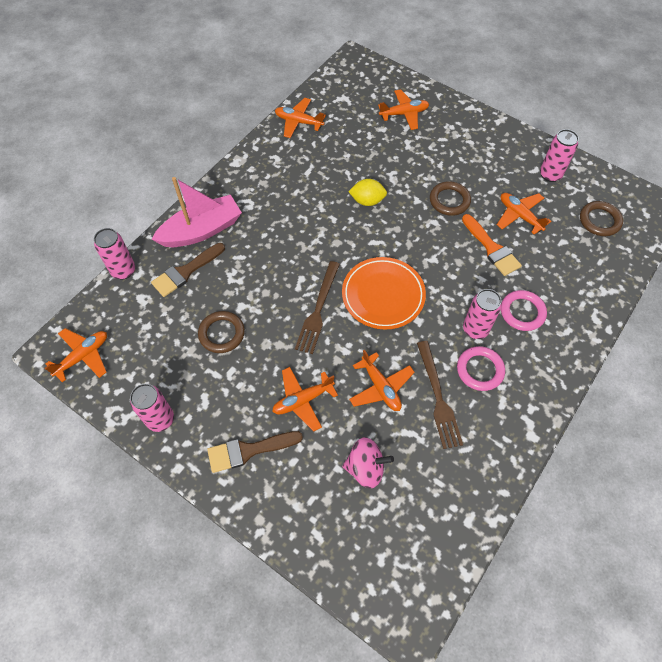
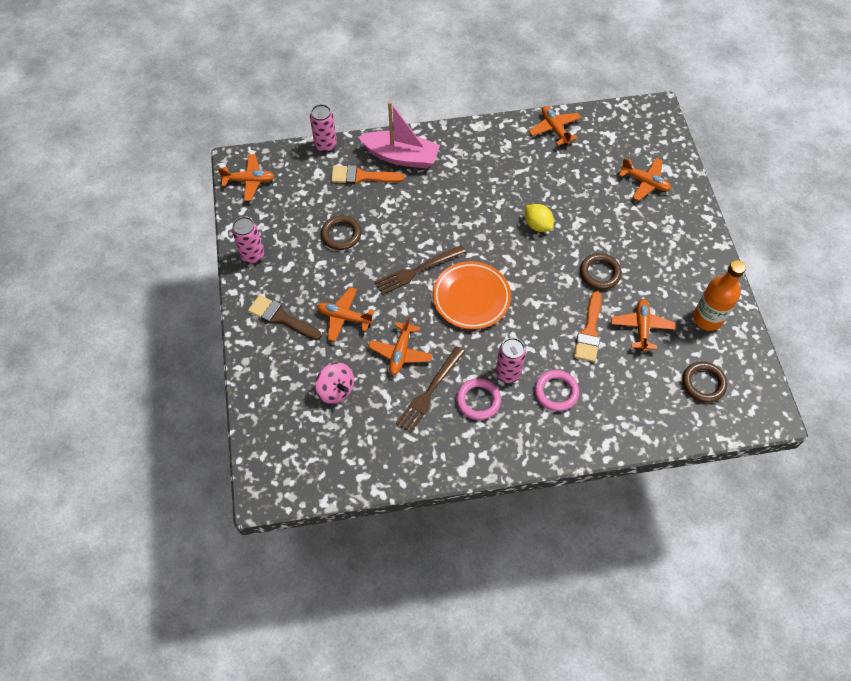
camera: 45 degrees right, 0 degrees up
(186, 271) = (362, 176): brown brush -> orange brush
(550, 175) = (707, 318): pink can -> orange bottle

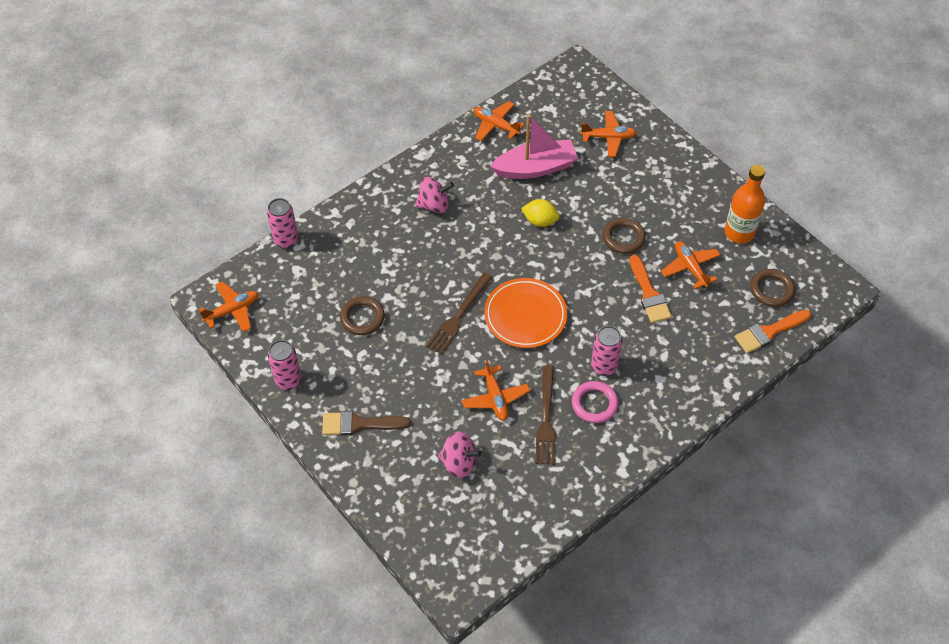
camera: 30 degrees left, 5 degrees down
(344, 317) = (420, 393): orange plane -> none
(362, 176) = (344, 253): orange brush -> orange brush (769, 332)
(401, 156) = (369, 217): pink boat -> pink boat (535, 168)
(459, 171) = (434, 205): none -> pink spinning top
(556, 392) = (656, 361): pink ring -> none

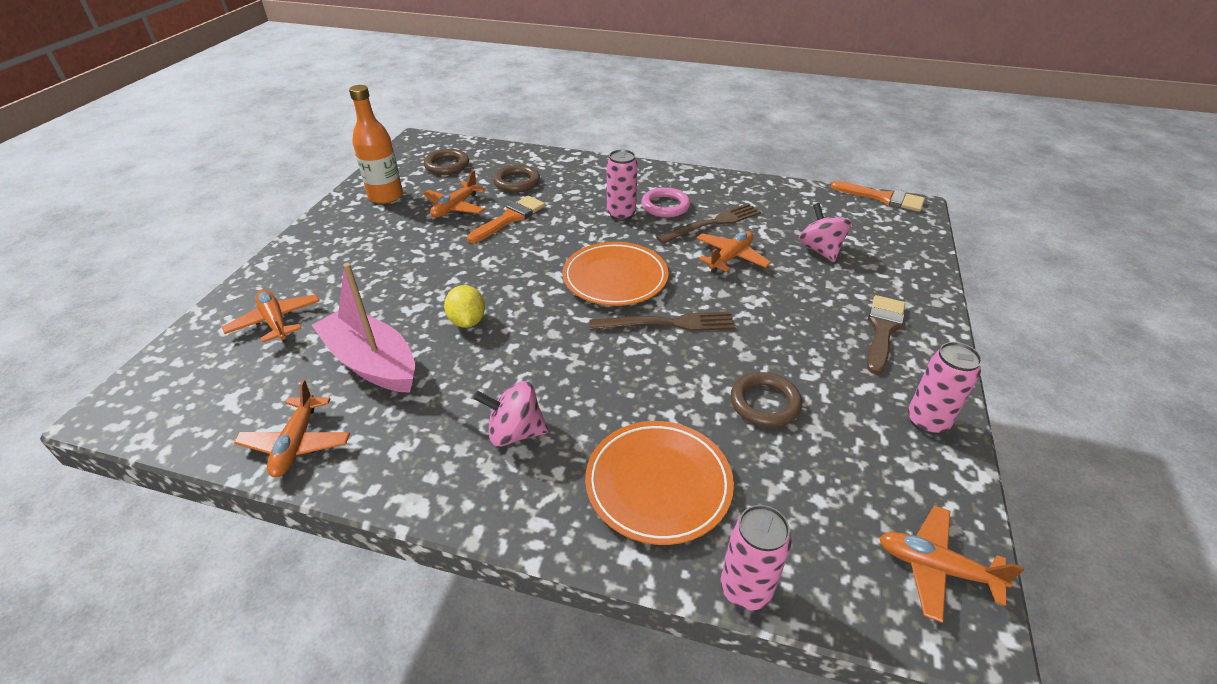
camera: 125 degrees left, 15 degrees down
(357, 242) = (658, 484): none -> orange plate
(359, 424) = (882, 330): brown brush -> brown brush turned 120 degrees counterclockwise
(434, 205) = (515, 432): pink spinning top -> pink spinning top turned 45 degrees counterclockwise
(623, 238) = (446, 255): brown ring -> brown ring (517, 182)
(769, 332) = (496, 155): orange brush -> orange brush (883, 198)

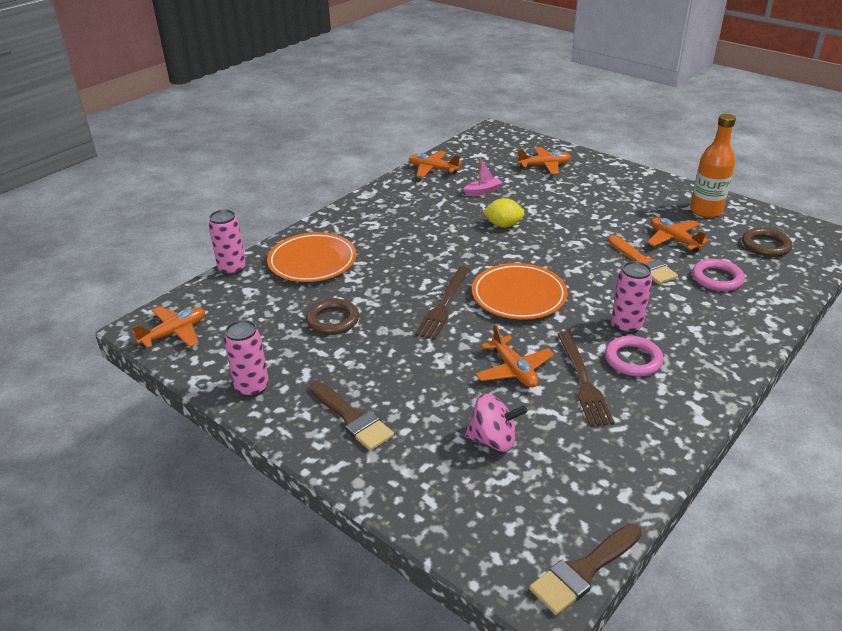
camera: 115 degrees right, 5 degrees down
(372, 363) = (483, 191): pink boat -> pink boat, size x0.47
(515, 432) = (389, 226): pink spinning top -> none
(517, 182) = (717, 278): brown ring -> pink ring
(883, 198) = (583, 571): orange brush -> brown brush

